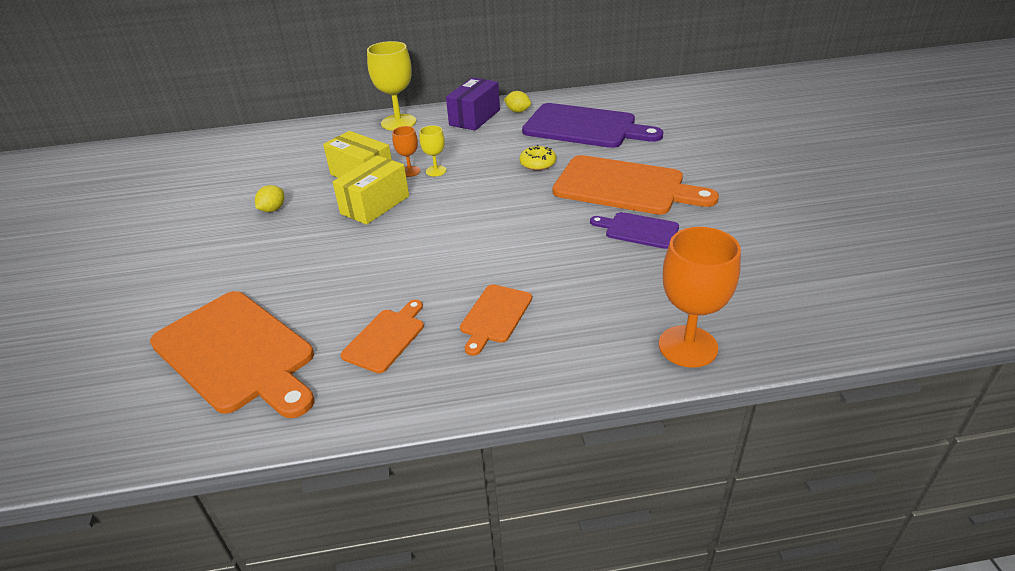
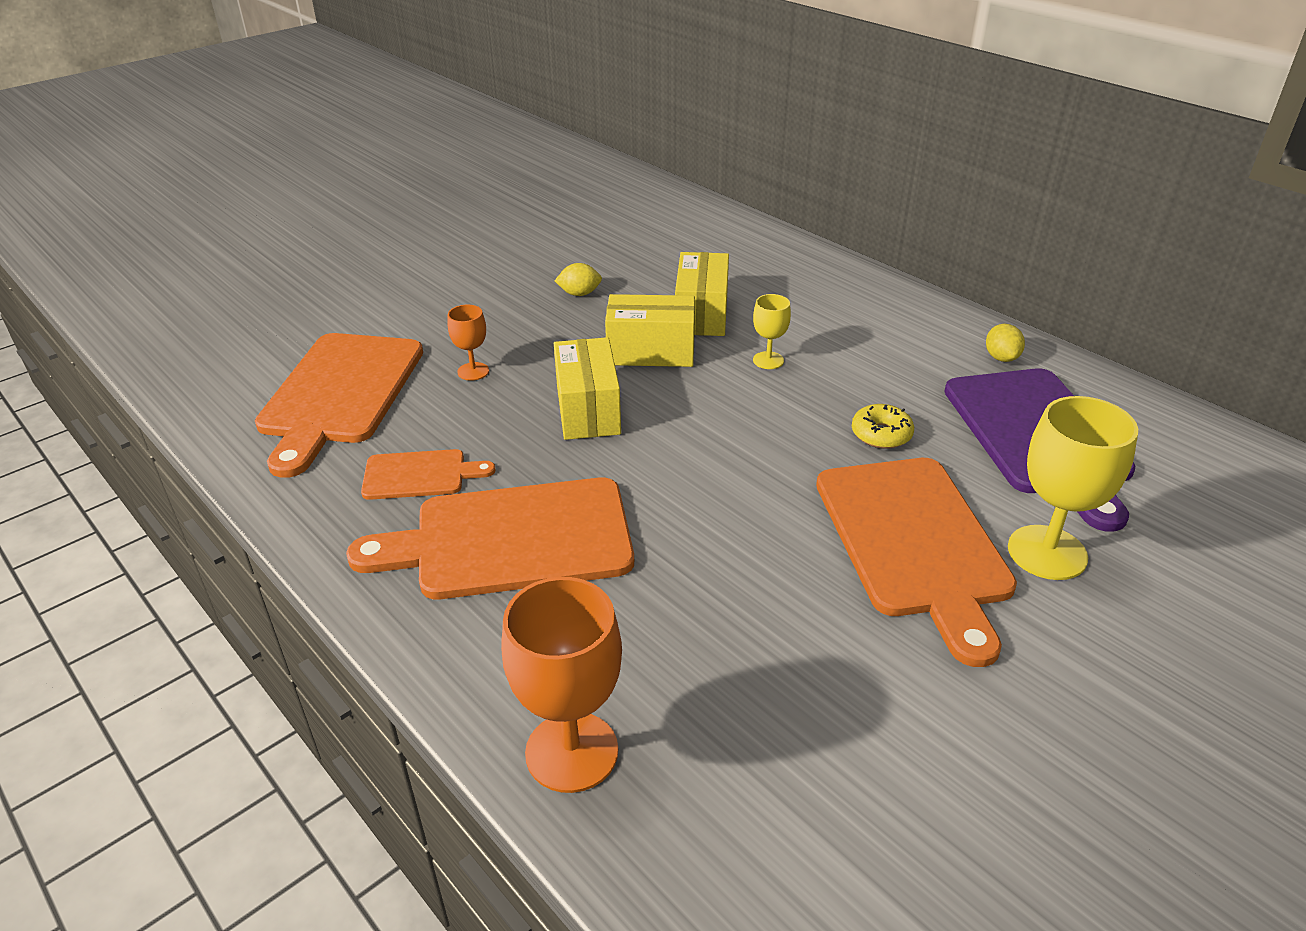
camera: 55 degrees right, 0 degrees up
(398, 122) = (847, 282): yellow goblet -> yellow goblet (1047, 552)
(403, 246) = (588, 410): none -> yellow box
(410, 171) = (746, 342): orange goblet -> orange goblet (473, 371)
(475, 117) = (935, 331): purple box -> none
(495, 316) = (511, 540): orange cutting board -> orange cutting board, size x1.97
(638, 230) = (810, 600): purple cutting board -> none

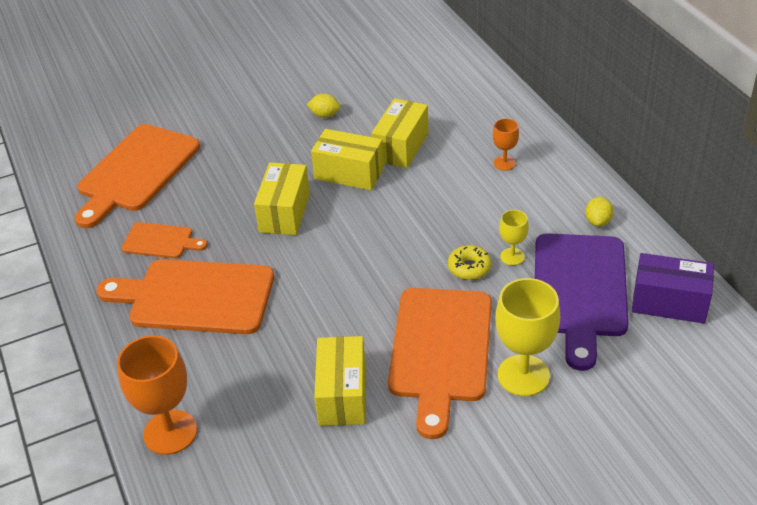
camera: 20 degrees right, 5 degrees up
(473, 371) = (225, 169): orange goblet -> orange goblet (504, 163)
(768, 360) = (426, 194): yellow goblet -> yellow goblet (512, 256)
(814, 632) = (342, 394): none -> yellow box
(1155, 431) = (669, 302): none -> purple box

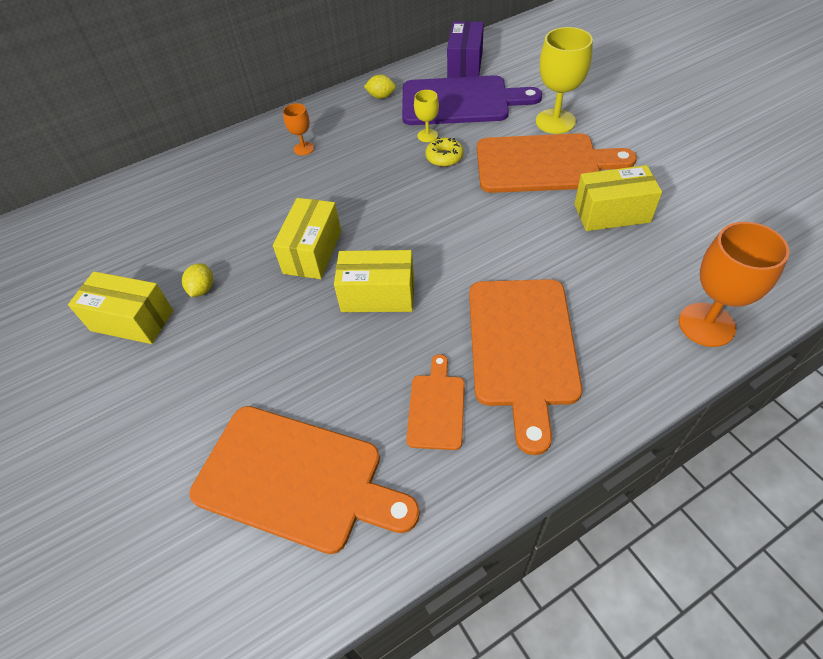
camera: 95 degrees left, 10 degrees up
(401, 147) = (271, 218): yellow box -> yellow box (132, 320)

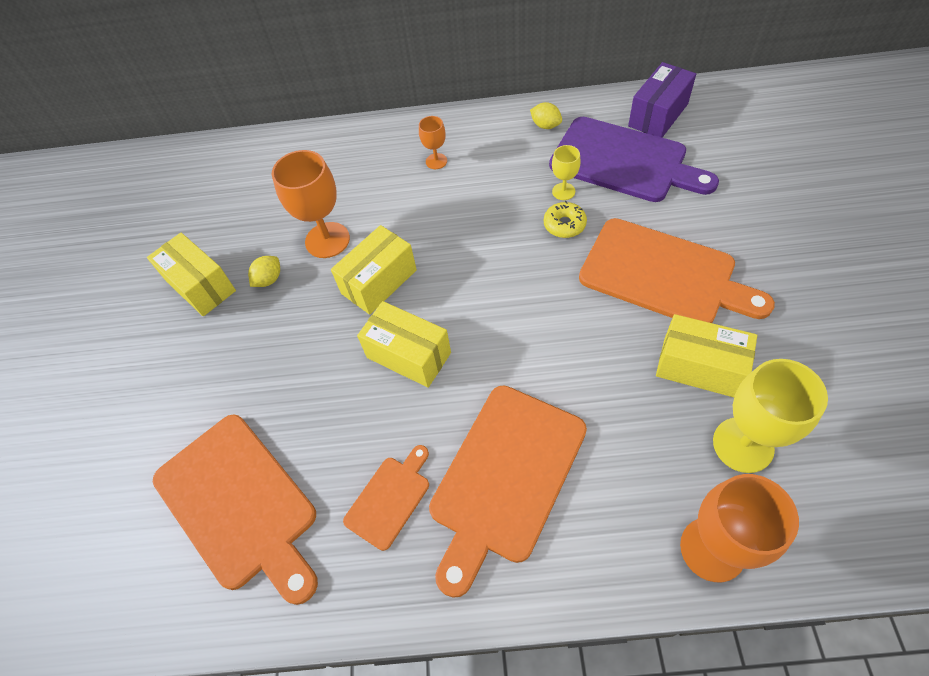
camera: 30 degrees right, 5 degrees up
(241, 238) = (327, 240): none -> orange goblet
(555, 121) = (712, 226): yellow goblet -> yellow goblet (743, 445)

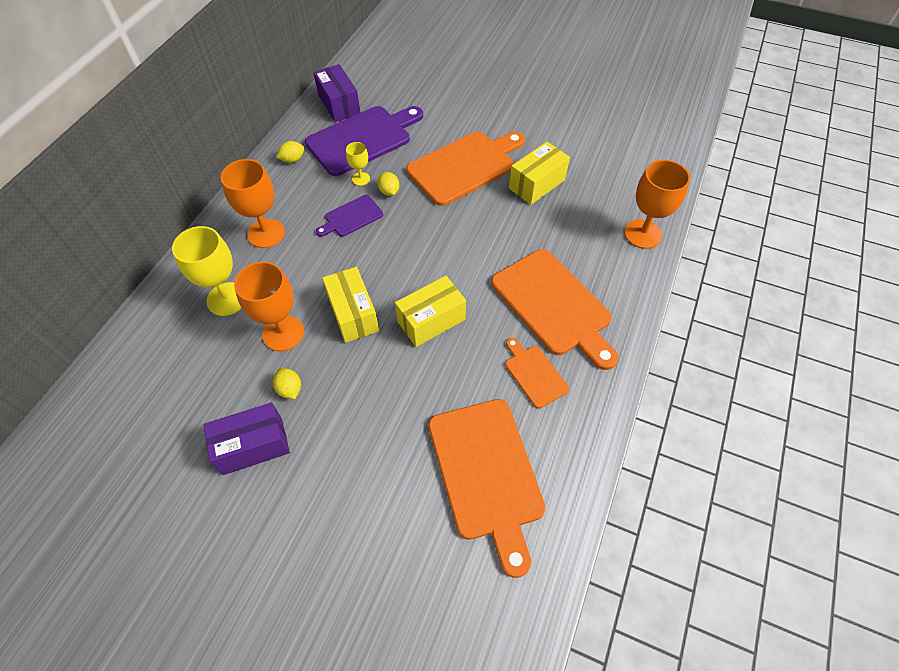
camera: 70 degrees left, 0 degrees up
(201, 286) = (253, 446): yellow box -> purple box
(239, 504) = (487, 474): orange cutting board -> orange cutting board turned 90 degrees clockwise
(436, 161) = (266, 233): orange goblet -> orange goblet, size x1.92
(503, 213) = (351, 217): none -> purple cutting board
(564, 224) = (389, 191): yellow donut -> yellow lemon
(743, 445) = (593, 192): yellow goblet -> yellow goblet (227, 299)

